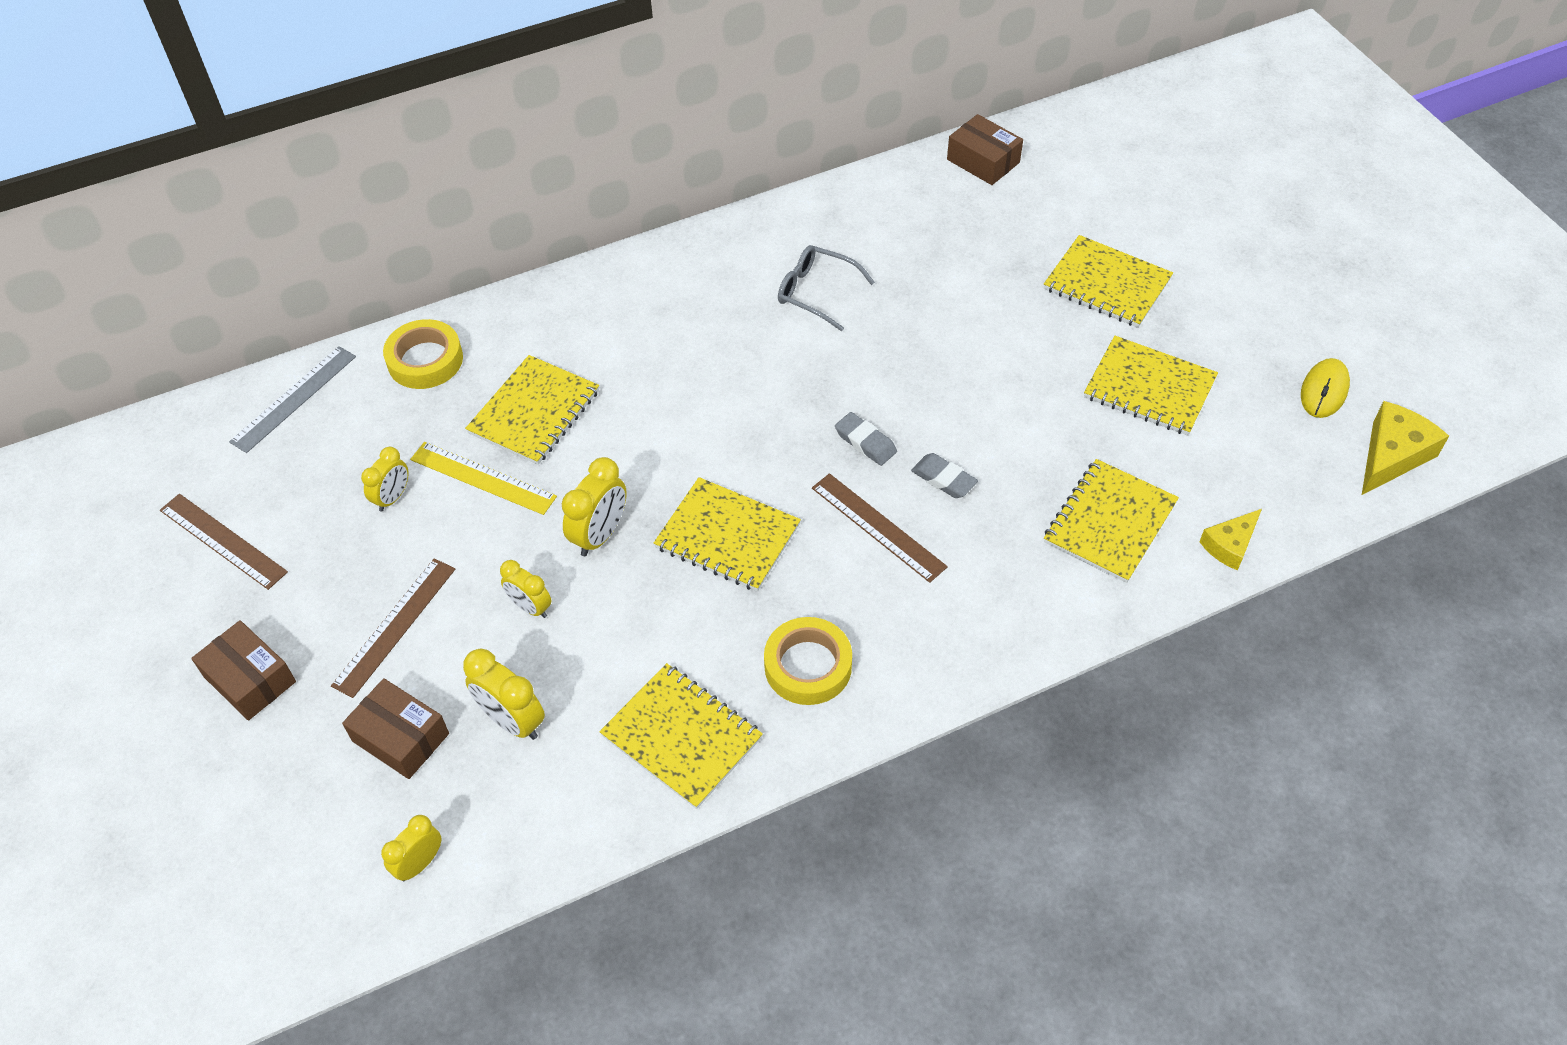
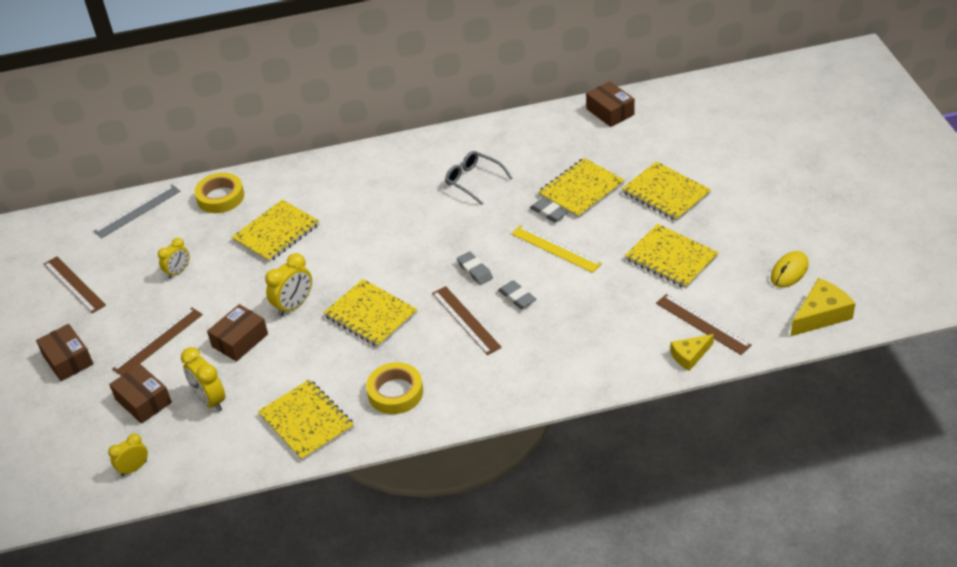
camera: 15 degrees right, 10 degrees down
(482, 478) = (234, 266): yellow ruler -> yellow ruler (556, 248)
(530, 607) = (240, 340): yellow clock -> brown box
(946, 333) = (549, 212): none -> grey eraser
(1110, 522) = (615, 334): yellow notebook -> yellow notebook (581, 190)
(1230, 490) = (702, 324): none -> brown ruler

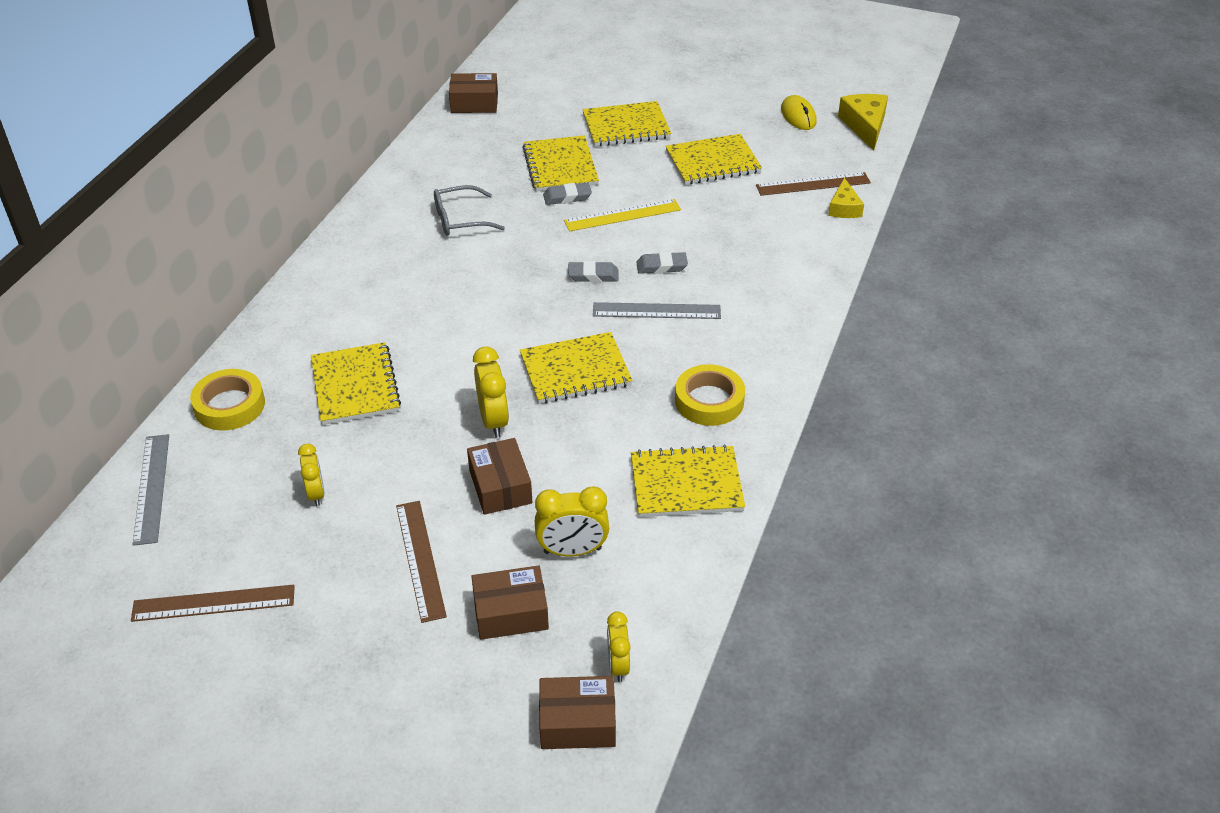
camera: 60 degrees left, 0 degrees up
(68, 360) = (354, 662): brown box -> brown box (577, 723)
(466, 320) = (656, 311): brown ruler -> grey ruler

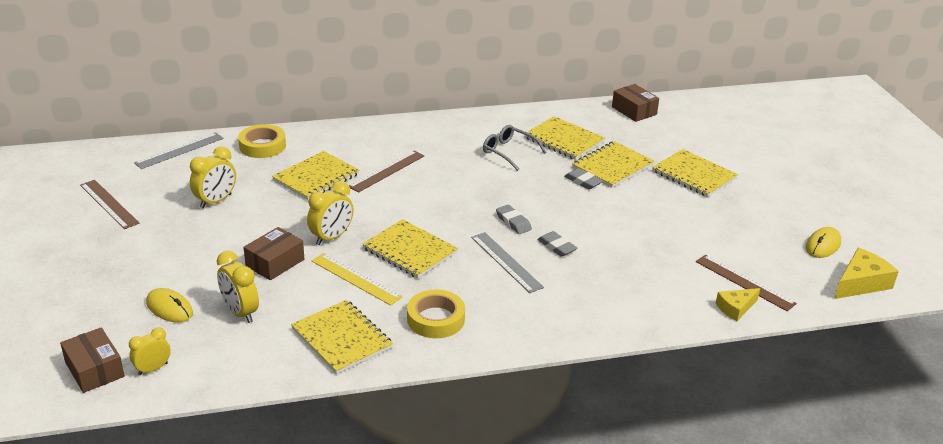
camera: 55 degrees right, 10 degrees down
(316, 494) = (216, 201): yellow clock -> yellow clock, size x1.50
(420, 559) = (190, 257): brown ruler -> brown ruler (387, 171)
(510, 613) = (169, 308): brown box -> yellow mouse
(622, 215) = (592, 210): yellow ruler -> yellow ruler (355, 279)
(713, 162) = (705, 226): yellow notebook -> yellow notebook (564, 140)

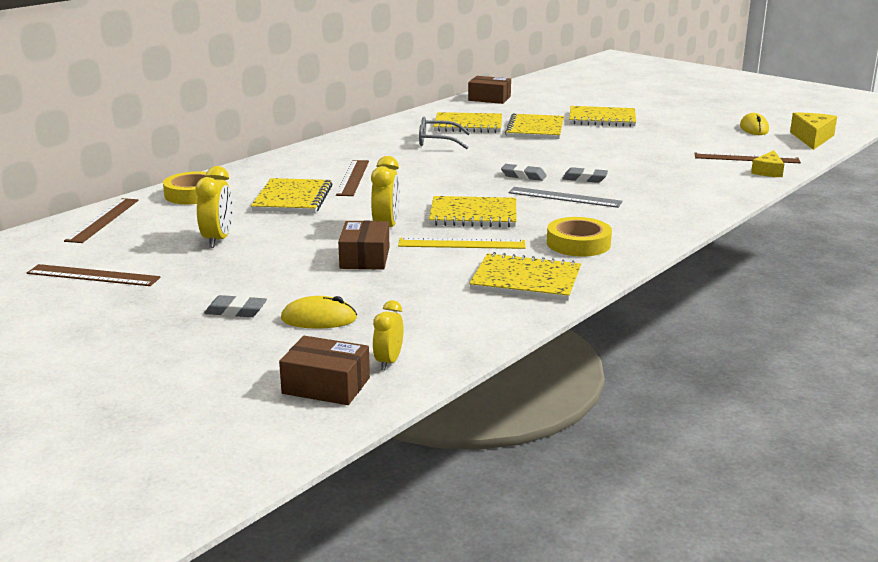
camera: 35 degrees left, 10 degrees down
(179, 150) = (103, 220): grey ruler -> brown ruler
(240, 312) = (398, 297): yellow clock -> none
(583, 181) = (530, 142): grey eraser -> grey eraser (236, 311)

